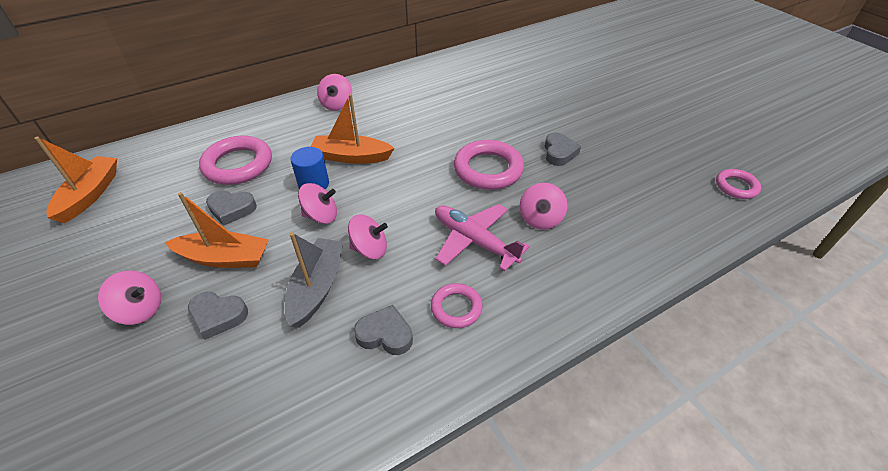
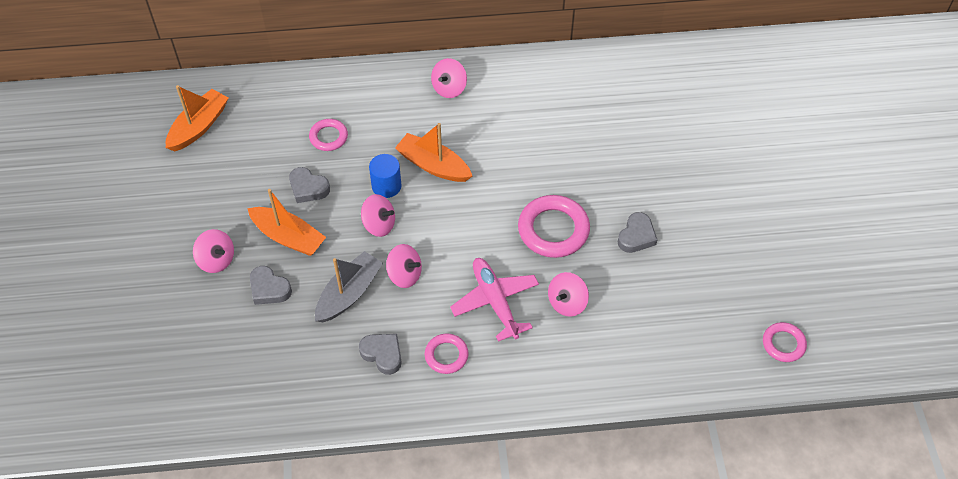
camera: 25 degrees right, 10 degrees up
(238, 165) = (328, 137): pink ring -> pink ring, size x0.57

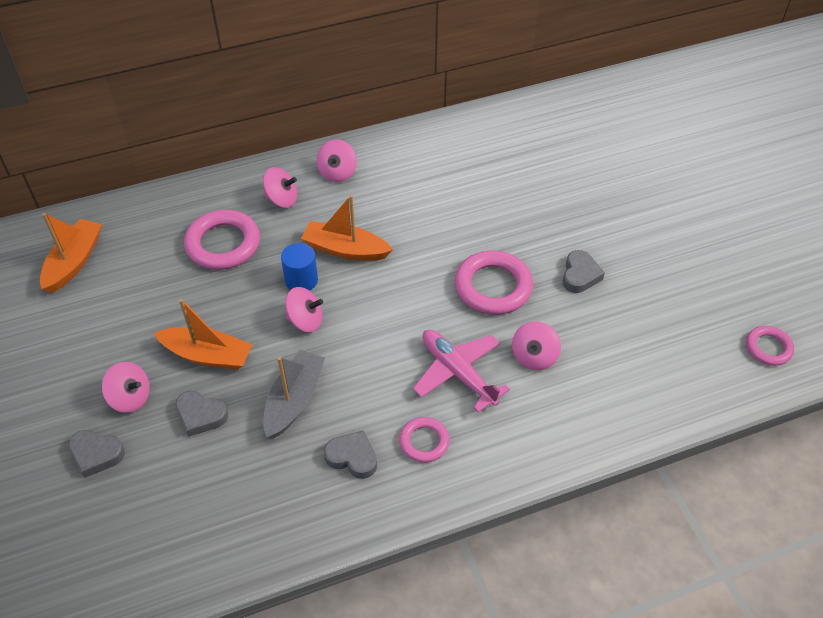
camera: 15 degrees left, 5 degrees down
(308, 188) = (215, 300): grey heart -> grey heart (96, 454)
(328, 137) = (223, 244): pink ring -> pink ring, size x1.75
(404, 274) = (350, 366): pink spinning top -> pink spinning top (282, 199)

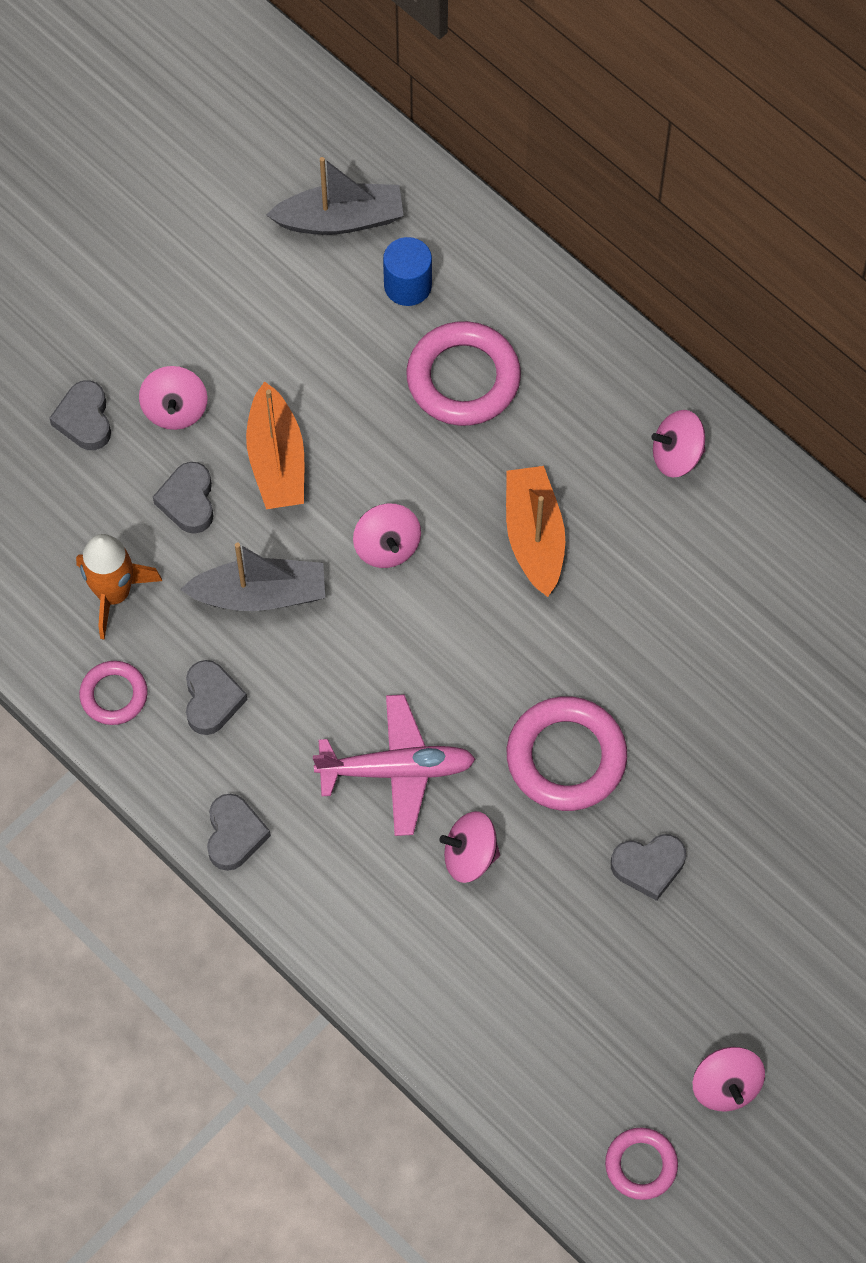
camera: 65 degrees right, 15 degrees up
(74, 262) = (340, 219): orange boat -> grey boat
(238, 487) = (114, 594): none -> orange rocket
(282, 199) = (584, 408): pink spinning top -> pink spinning top (725, 1086)
(301, 280) = (451, 508): blue cylinder -> blue cylinder (407, 285)
(424, 442) = (272, 773): pink ring -> pink ring (114, 695)
(457, 482) = (234, 835): none -> grey heart
(458, 372) = (397, 770): pink plane -> pink plane turned 60 degrees clockwise

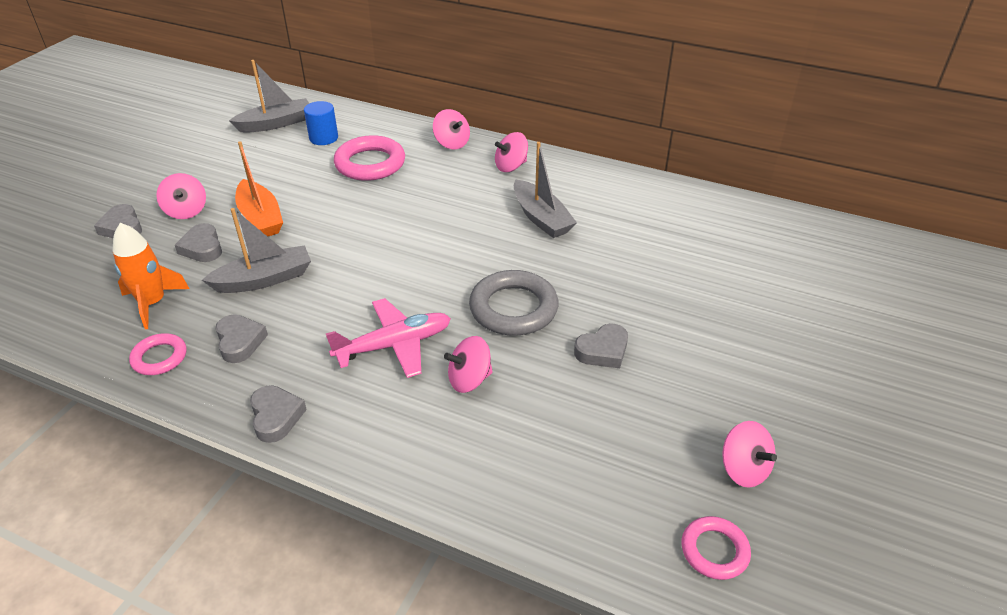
camera: 20 degrees left, 25 degrees down
(387, 546) = (347, 239): pink spinning top -> pink spinning top (452, 143)
(534, 536) = (442, 214): orange boat -> none
(566, 757) = (513, 308): pink ring -> grey ring
(674, 592) = (541, 218): none -> grey boat

